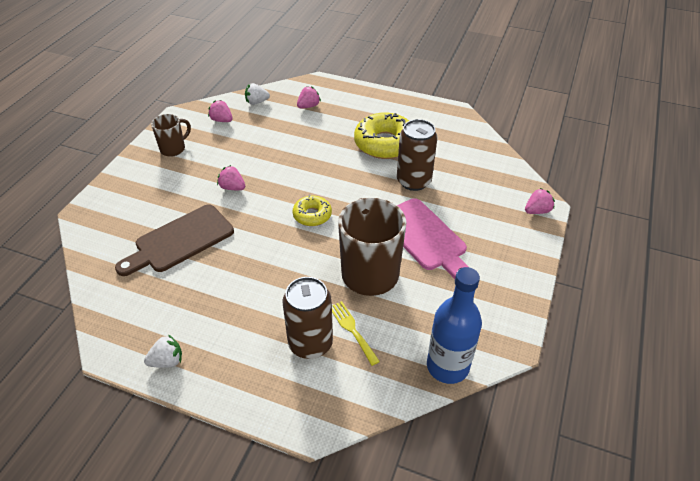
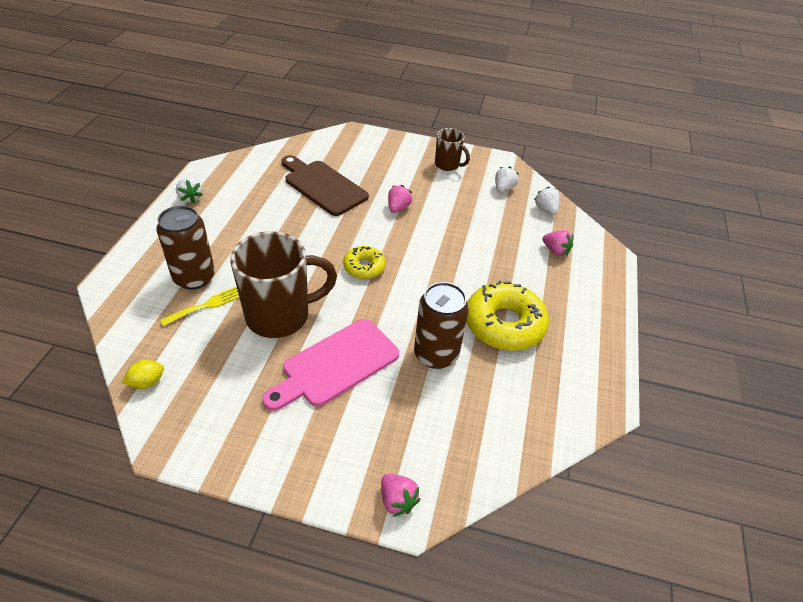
camera: 80 degrees right, 0 degrees up
(222, 120) = (503, 189): pink strawberry -> white strawberry
(447, 366) = (147, 382): blue bottle -> yellow lemon

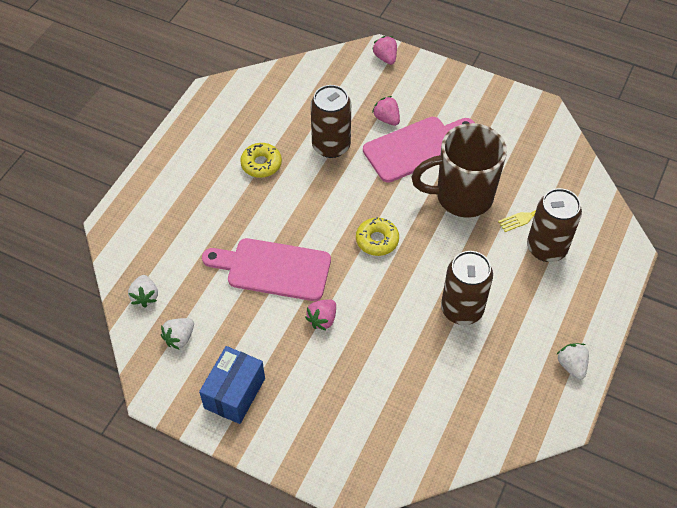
camera: 165 degrees left, 10 degrees up
(147, 382) = (566, 153): yellow lemon -> none
(281, 224) = (462, 309): none -> brown can
(323, 186) = (409, 369): brown cutting board -> none
(448, 165) = (235, 393): brown mug -> blue box
(451, 236) = (273, 269): none -> pink cutting board
(504, 324) = (261, 164): yellow donut -> yellow donut, size x0.55
(555, 251) = (168, 236): pink strawberry -> pink strawberry (386, 119)

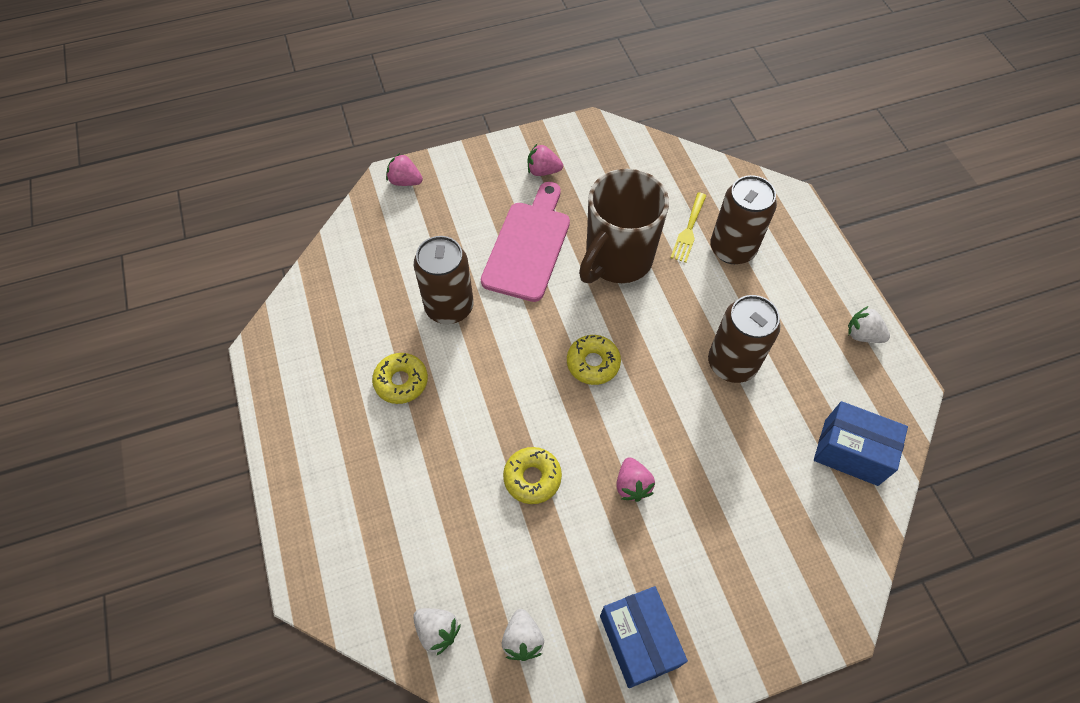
camera: 45 degrees left, 5 degrees up
(273, 269) = (532, 478): pink cutting board -> yellow donut
(386, 119) = (471, 239): pink strawberry -> pink strawberry (543, 171)
(475, 418) = (851, 452): none -> blue box

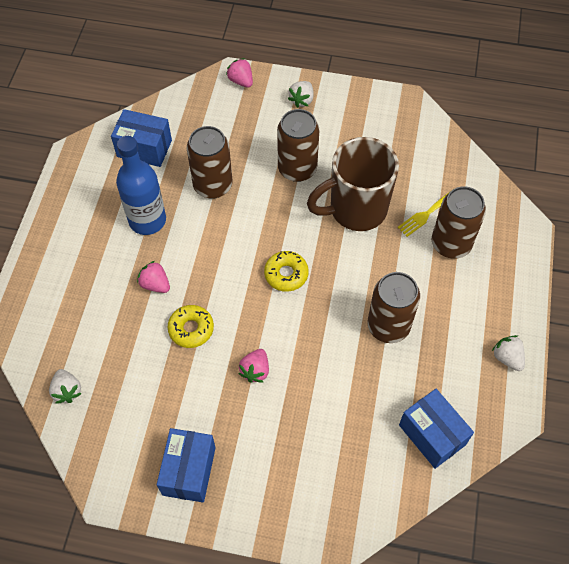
camera: 30 degrees right, 0 degrees up
(344, 303) = (144, 148): none -> blue box
(401, 381) = (147, 220): yellow donut -> blue bottle
(522, 639) = (116, 426): white strawberry -> white strawberry (302, 100)
(528, 246) = (297, 169): pink cutting board -> brown can
(543, 171) = (346, 118): pink strawberry -> pink strawberry (155, 284)

